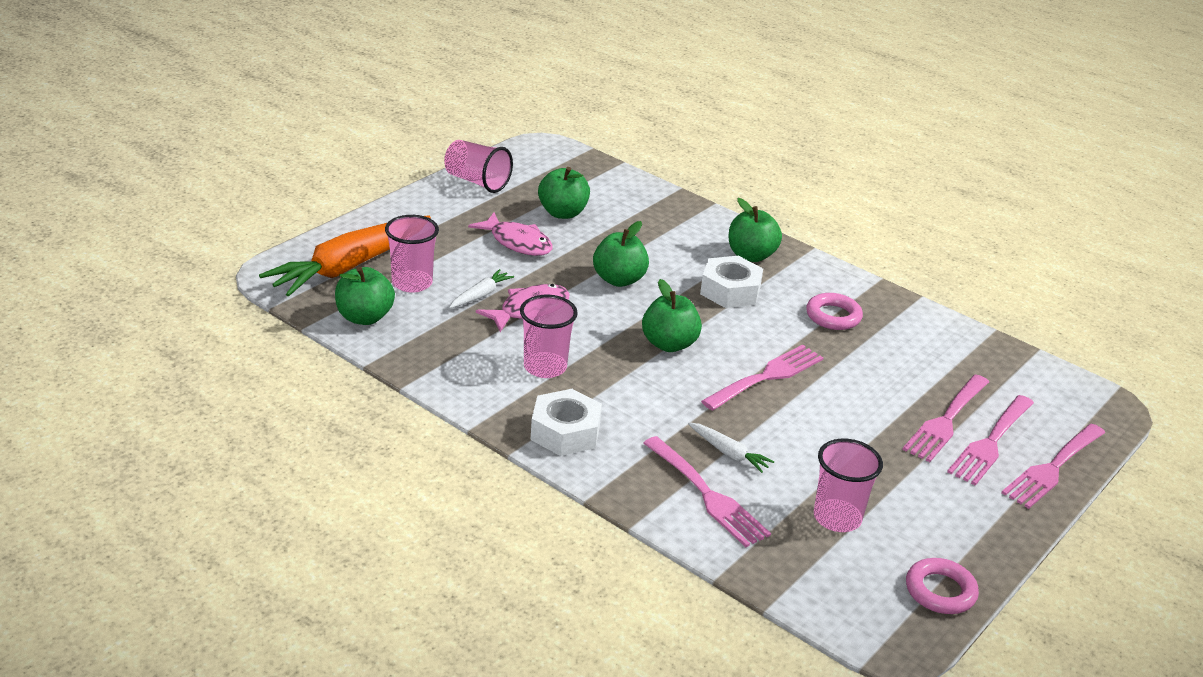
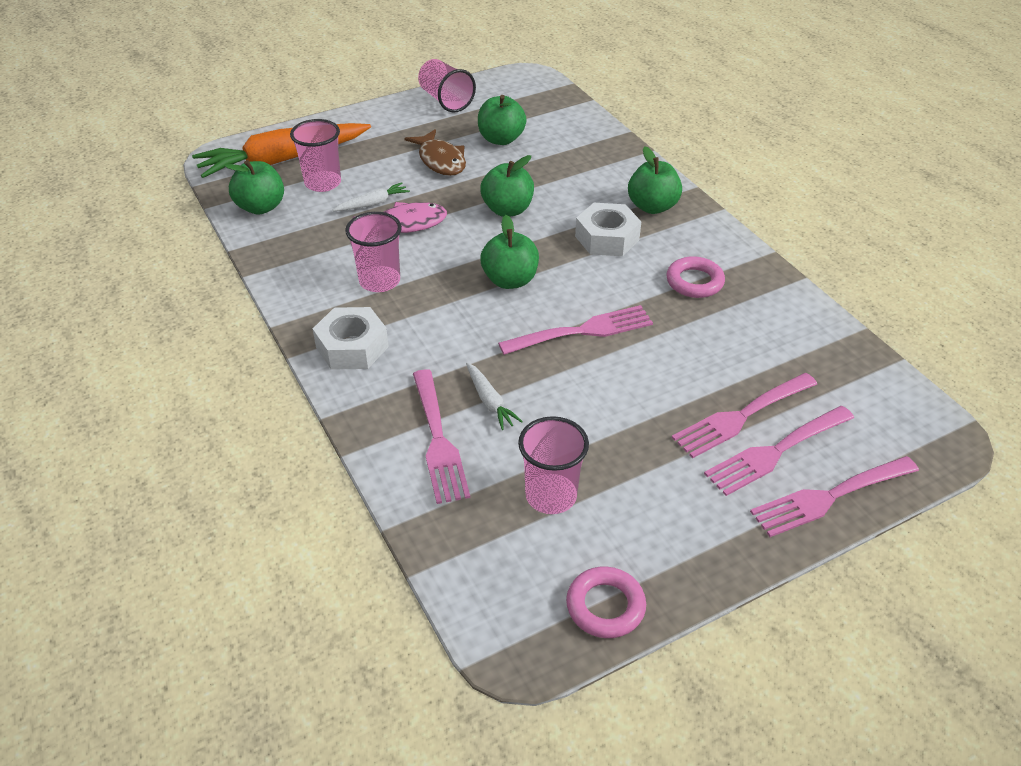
camera: 25 degrees right, 10 degrees up
(517, 242) = (440, 160): pink fish -> brown fish

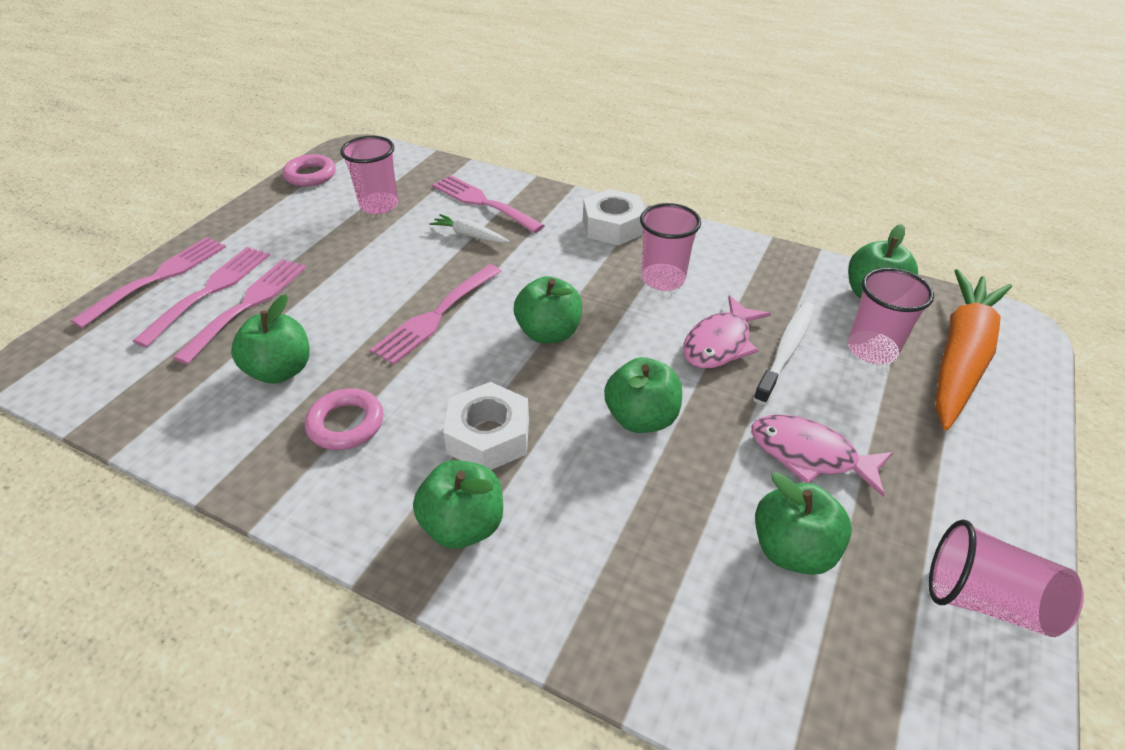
camera: 145 degrees right, 0 degrees up
(373, 204) = (786, 351): white carrot -> white toothbrush
(440, 160) = (809, 455): brown fish -> pink fish
(729, 339) = (281, 370): none -> green apple

